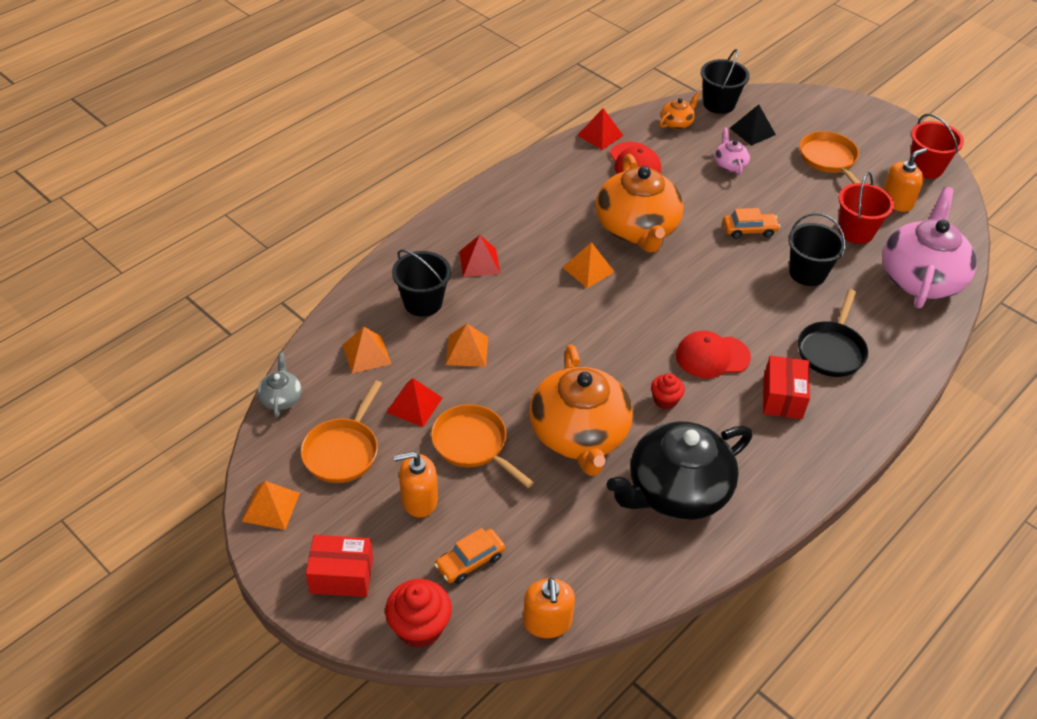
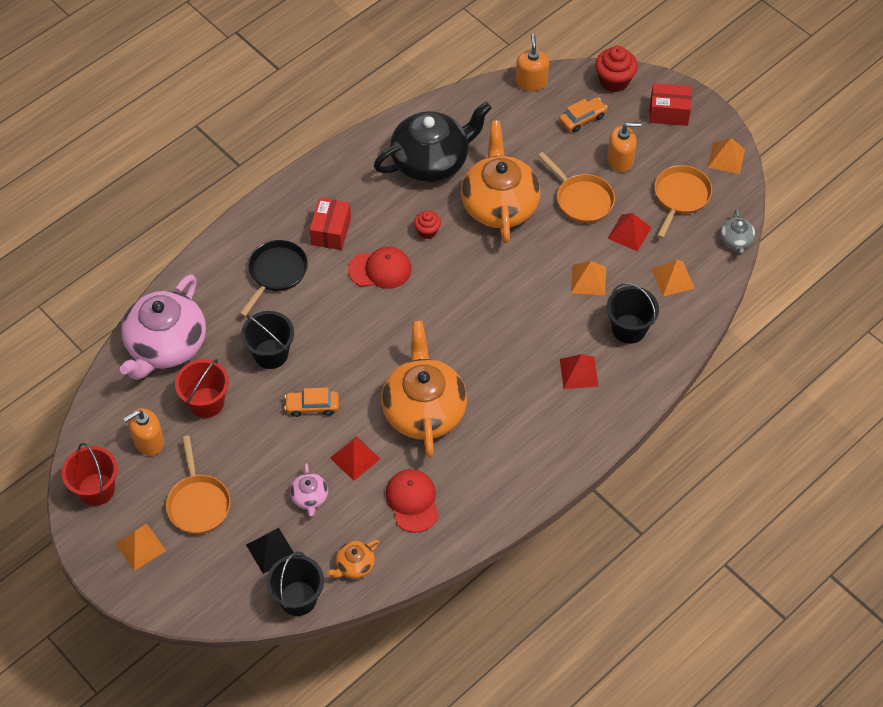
camera: 175 degrees left, 10 degrees up
(588, 269) = (476, 362): orange pyramid -> orange pyramid (140, 546)
(600, 135) = (445, 546): red pyramid -> red pyramid (355, 458)

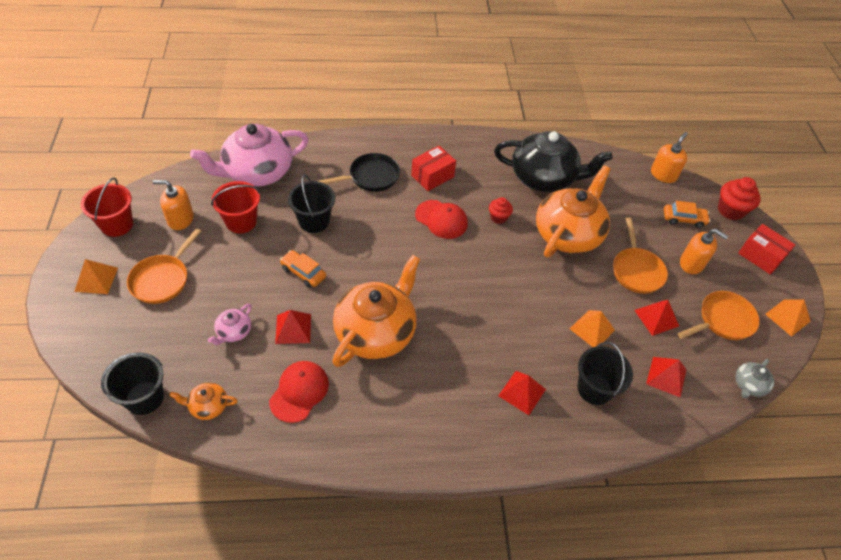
camera: 35 degrees right, 5 degrees down
(270, 550) = (167, 348): black pyramid -> none
(673, 278) = (666, 376): orange pyramid -> red pyramid

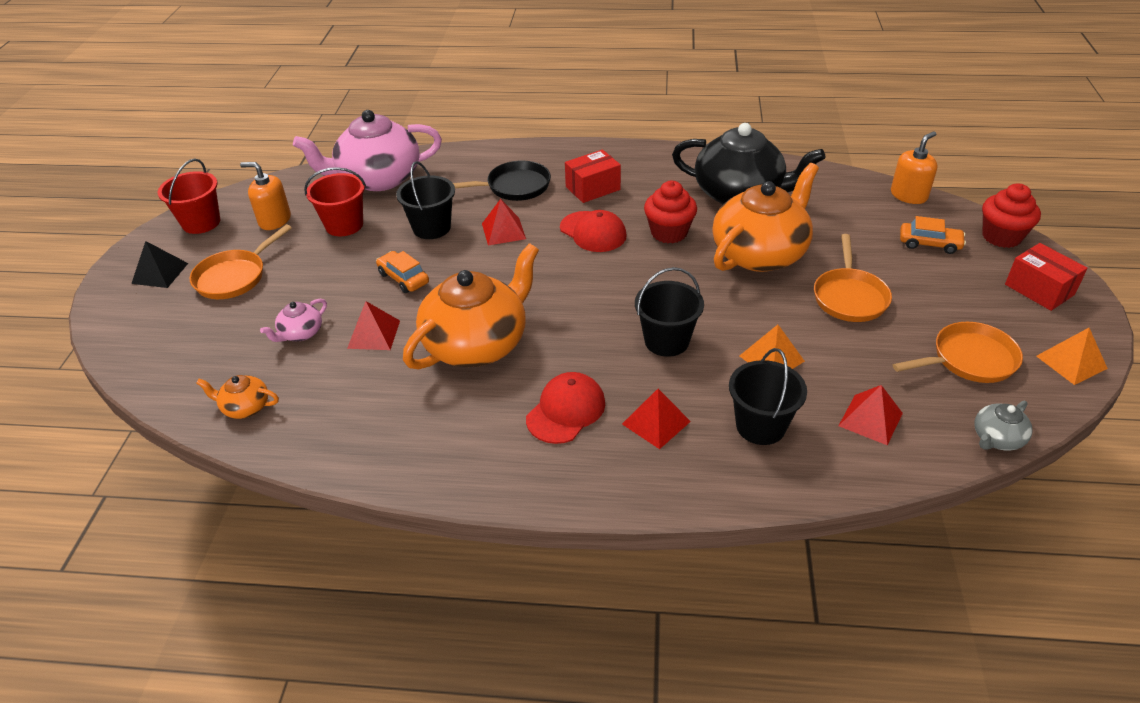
camera: 15 degrees right, 10 degrees down
(96, 279) = (160, 273): orange pyramid -> black pyramid
(144, 398) = (173, 393): black bucket -> black bucket (666, 341)
(299, 392) = (361, 400): red cap -> red cap (566, 411)
(498, 217) = (669, 232): red cupcake -> red cupcake, size x1.65
(656, 318) = (868, 351): red pyramid -> red pyramid (503, 231)
(691, 263) = (932, 293): orange soap dispenser -> none

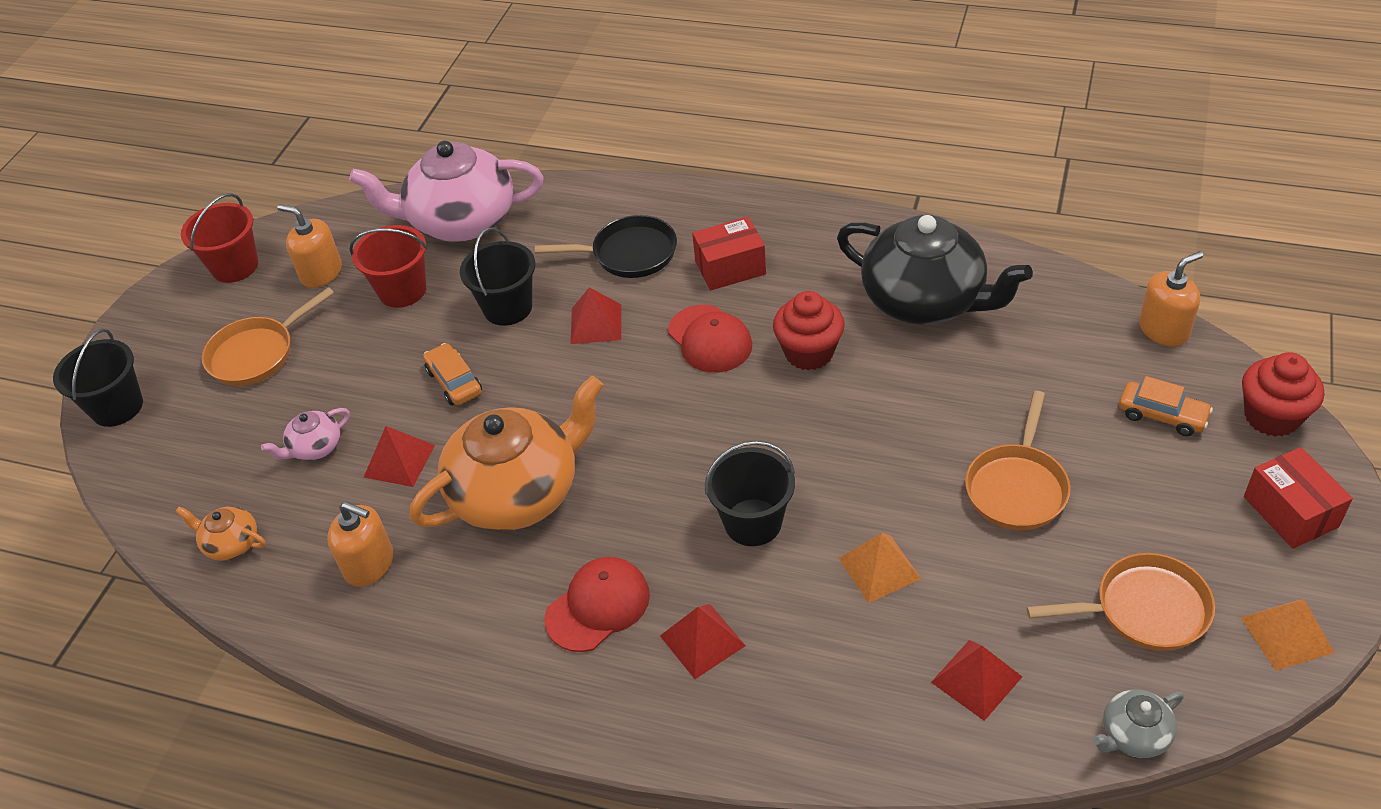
camera: 15 degrees right, 5 degrees up
(160, 273) = (174, 337): black pyramid -> none
(369, 406) = (369, 564): none -> orange soap dispenser
(760, 253) = (920, 402): orange teapot -> none
(760, 426) = (831, 666): black bucket -> black bucket (117, 407)

